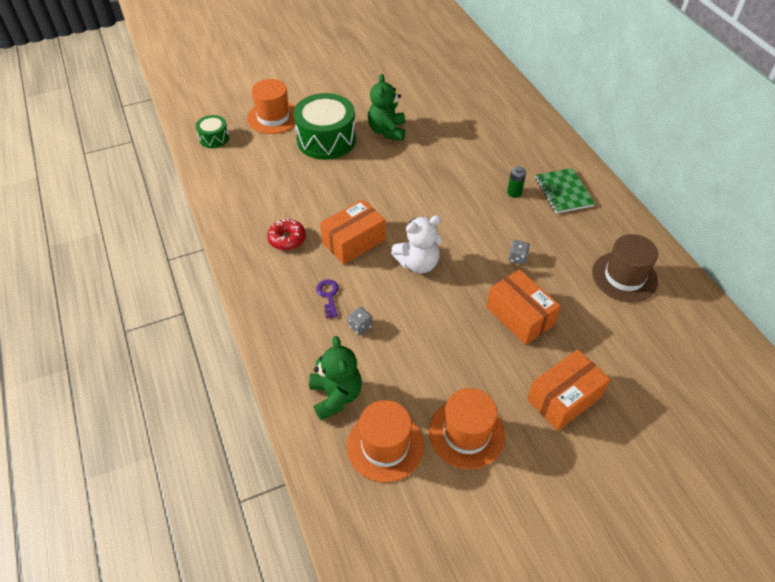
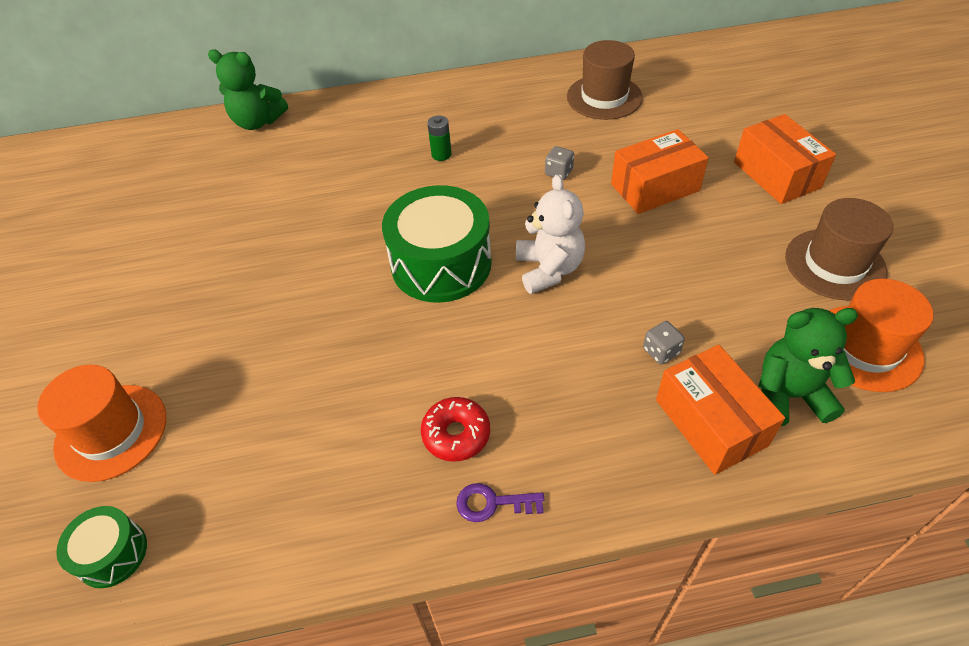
camera: 75 degrees left, 0 degrees up
(326, 140) = (225, 351): green drum -> green drum (441, 264)
(328, 296) = (596, 385): purple key -> purple key (493, 503)
(353, 241) = (486, 339): orange box -> orange box (710, 422)
(387, 131) = (248, 266): green teddy bear -> green teddy bear (258, 122)
(466, 433) = (835, 264): orange hat -> brown hat
(563, 192) = (456, 114): green notebook -> none

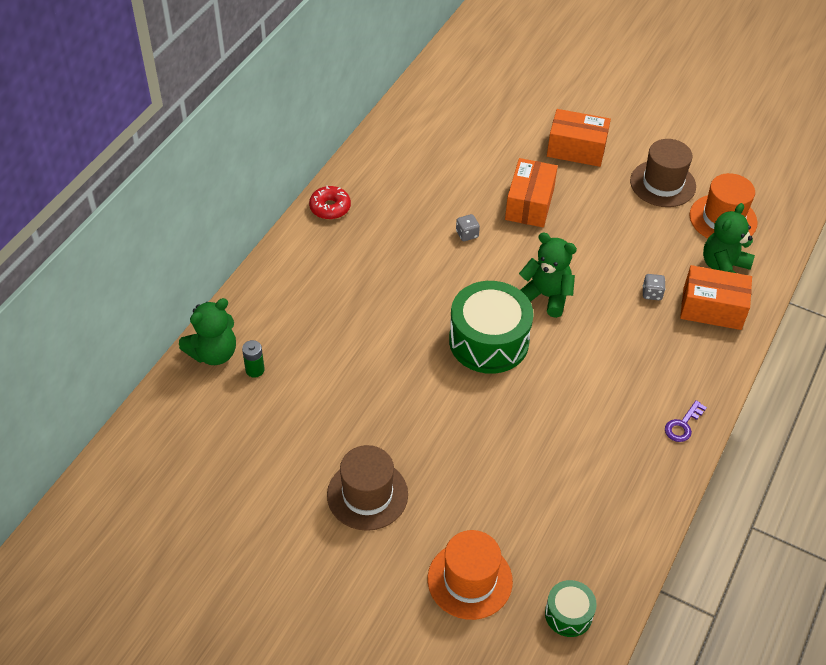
camera: 55 degrees left, 0 degrees up
(441, 154) = (381, 277): green battery -> green battery (255, 370)
(456, 434) = (626, 413): red donut -> red donut (330, 208)
(549, 269) = (546, 296): white teddy bear -> green teddy bear
(604, 97) = (418, 162): brown hat -> brown hat (367, 494)

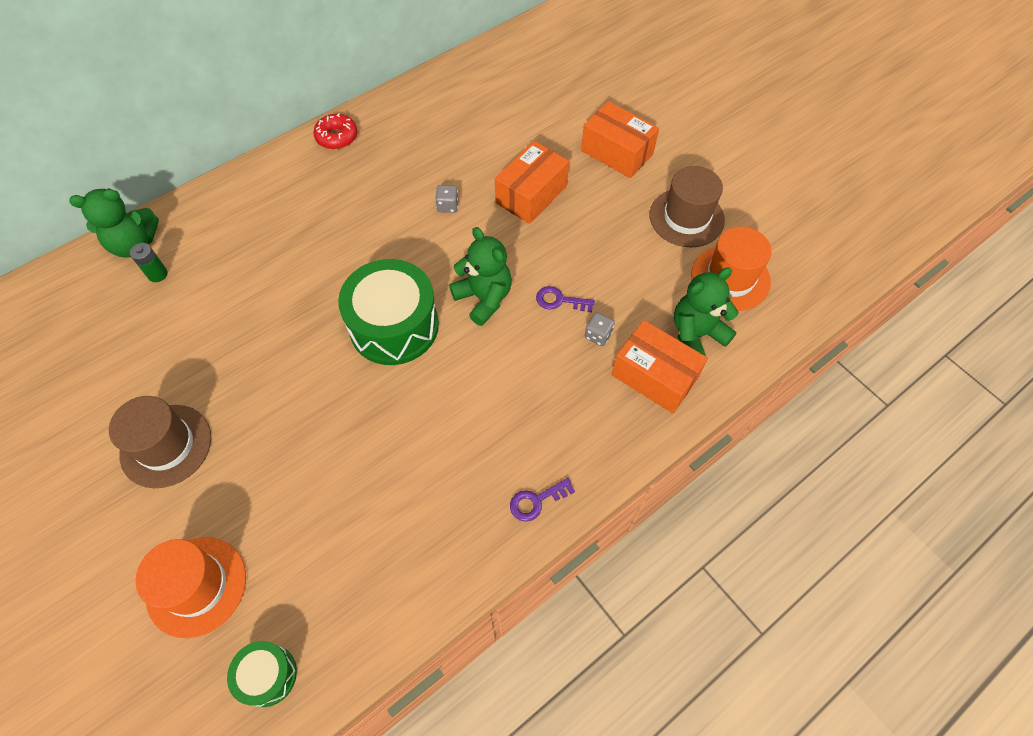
camera: 25 degrees right, 10 degrees up
(606, 278) = (560, 300): none -> purple key

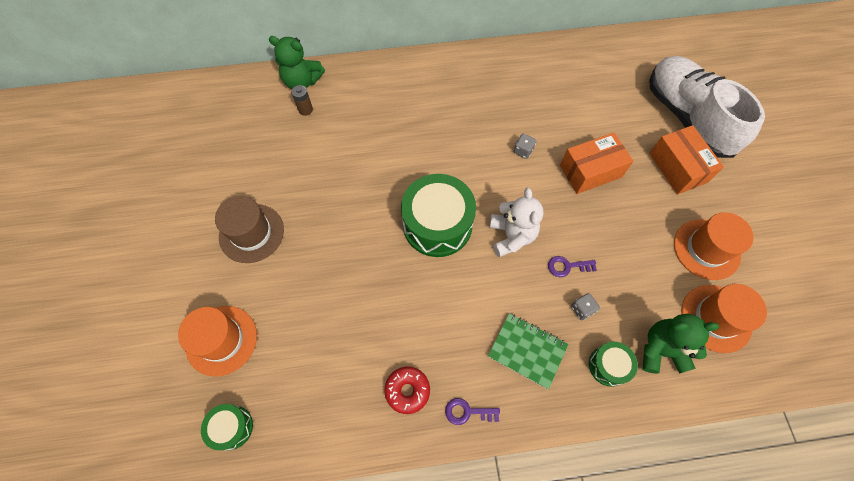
camera: 30 degrees right, 5 degrees up
(158, 274) = (305, 110): green battery -> brown battery
(337, 137) = (471, 62): red donut -> red donut (407, 390)
(484, 298) = (511, 236): green teddy bear -> white teddy bear
(560, 300) = (567, 266): purple key -> purple key turned 45 degrees counterclockwise
(565, 405) = (527, 350): none -> green notebook
(599, 99) = (686, 117): none -> white shoe
(654, 376) = (608, 366): orange box -> green drum
(686, 217) = (706, 249): brown hat -> orange hat

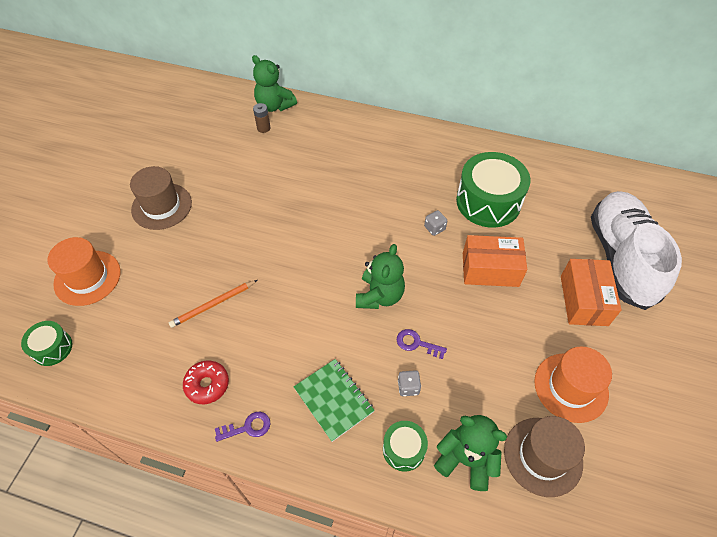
camera: 25 degrees right, 10 degrees down
(366, 311) = (213, 305): none -> orange pencil
(437, 224) = (318, 259): green drum -> green drum (488, 202)
(467, 412) = (247, 427): purple key -> purple key turned 135 degrees clockwise
(511, 236) = (379, 296): white teddy bear -> green teddy bear
(716, 318) = (543, 456): orange hat -> brown hat

